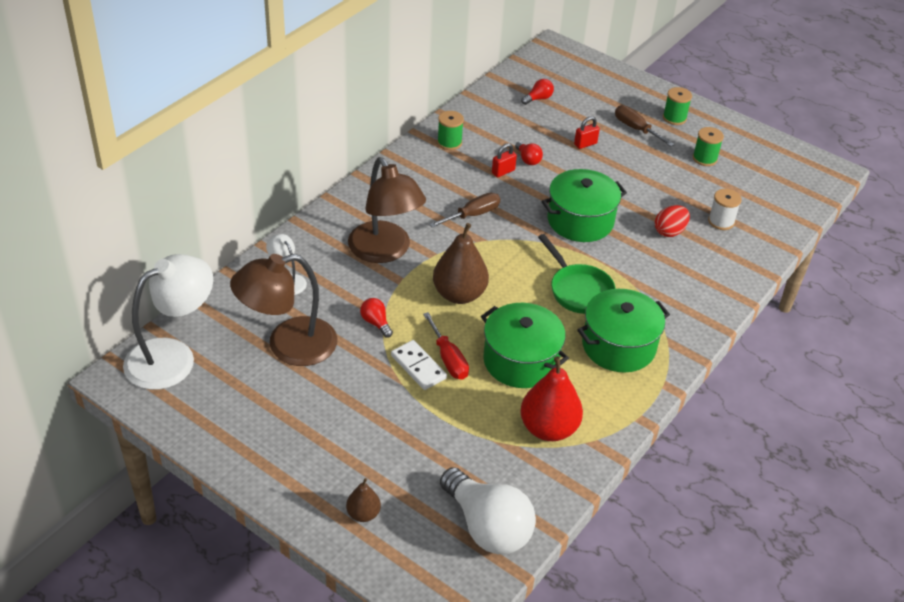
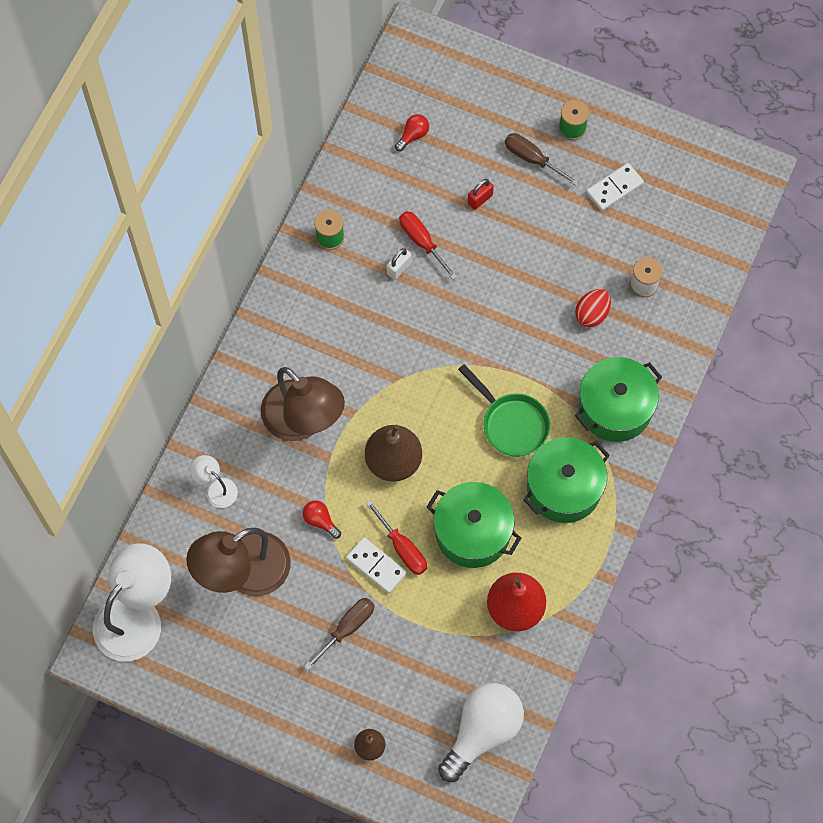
camera: 10 degrees left, 25 degrees up
(473, 215) = (381, 344): brown screwdriver -> brown screwdriver (347, 628)
(487, 527) = (482, 731): white light bulb -> white light bulb turned 90 degrees counterclockwise
(503, 171) = (399, 268): red padlock -> white padlock
(528, 159) = (422, 242): red light bulb -> red screwdriver
(580, 221) = (496, 322): green pot -> green pot (615, 408)
(704, 158) = (614, 188): green spool -> white domino

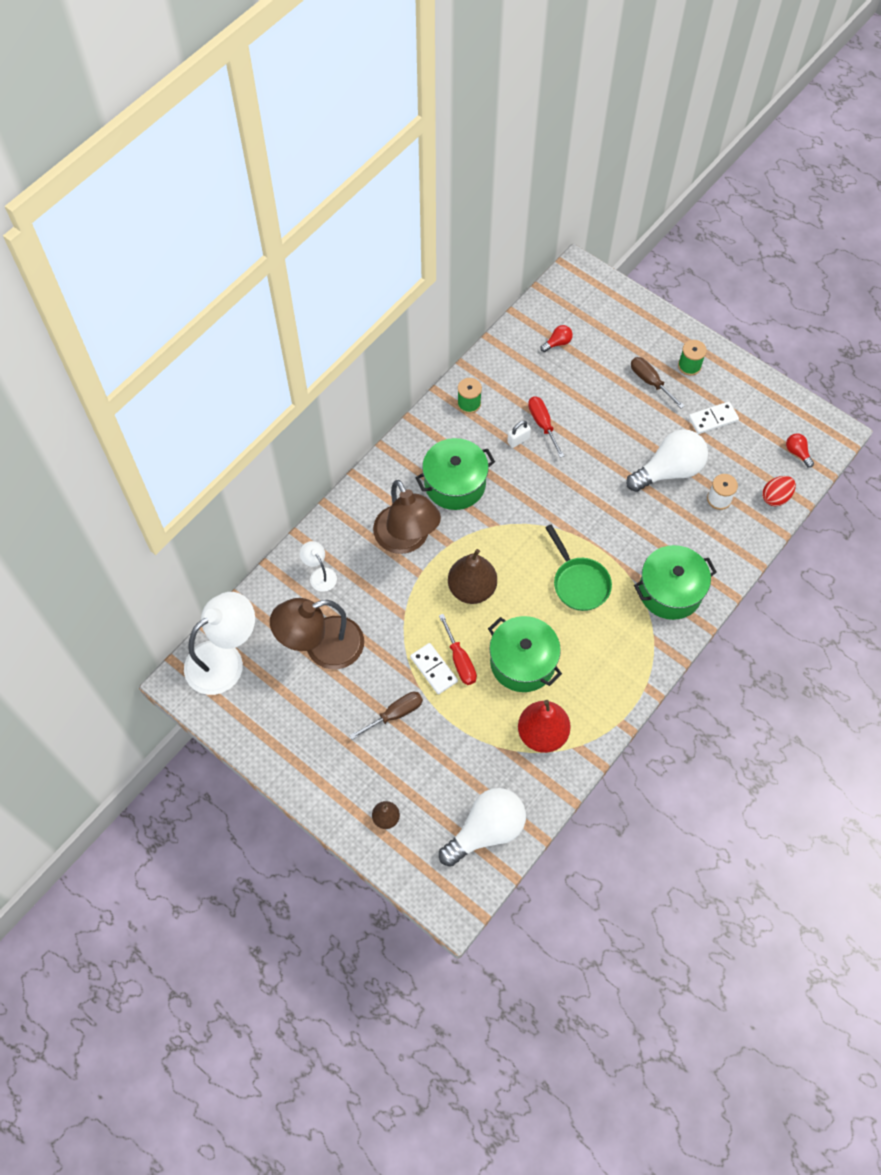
camera: 15 degrees right, 5 degrees down
(320, 521) = (397, 621): red light bulb -> red light bulb (797, 453)
(480, 199) = (599, 403): red padlock -> none
(564, 488) = (610, 645): green pot -> green pot (455, 484)
(579, 264) = (669, 471): none -> white light bulb
(592, 314) = (669, 512): red egg -> red egg (775, 497)

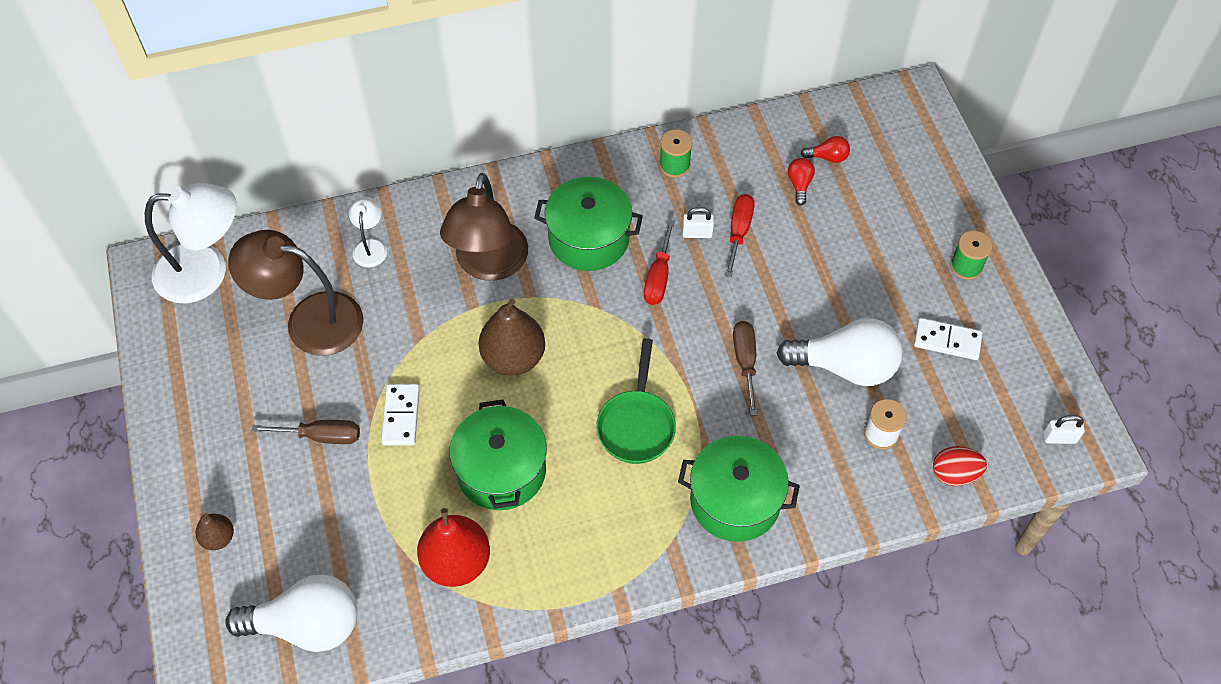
camera: 35 degrees right, 5 degrees down
(460, 660) = (436, 424): red screwdriver -> red screwdriver (658, 277)
(650, 381) = (903, 257): brown screwdriver -> brown screwdriver (745, 362)
(797, 453) = (1024, 439): red light bulb -> red light bulb (799, 185)
(814, 440) = (1059, 438): none -> white padlock

